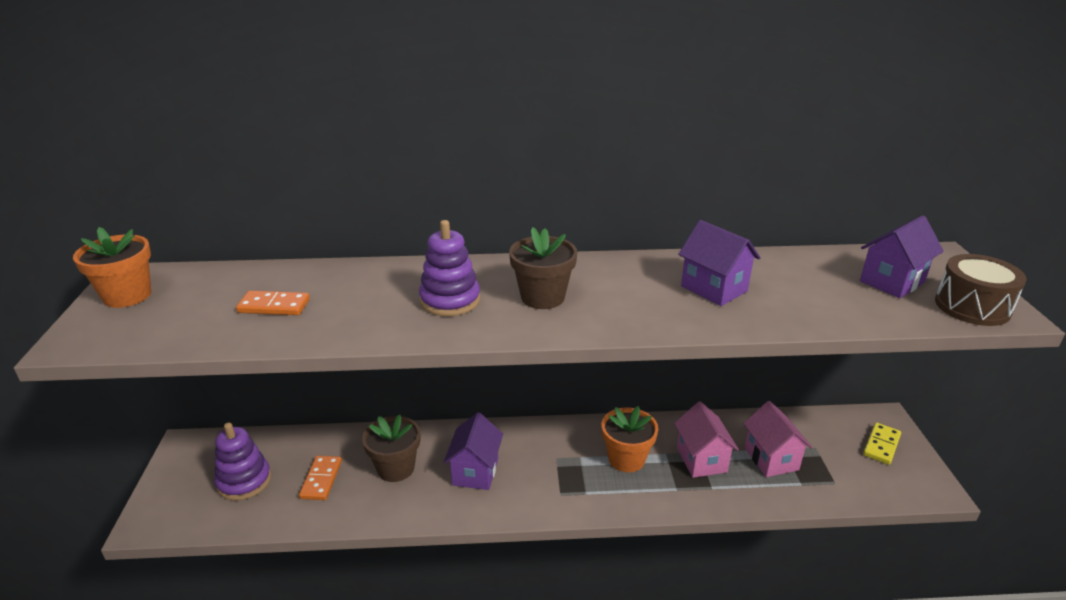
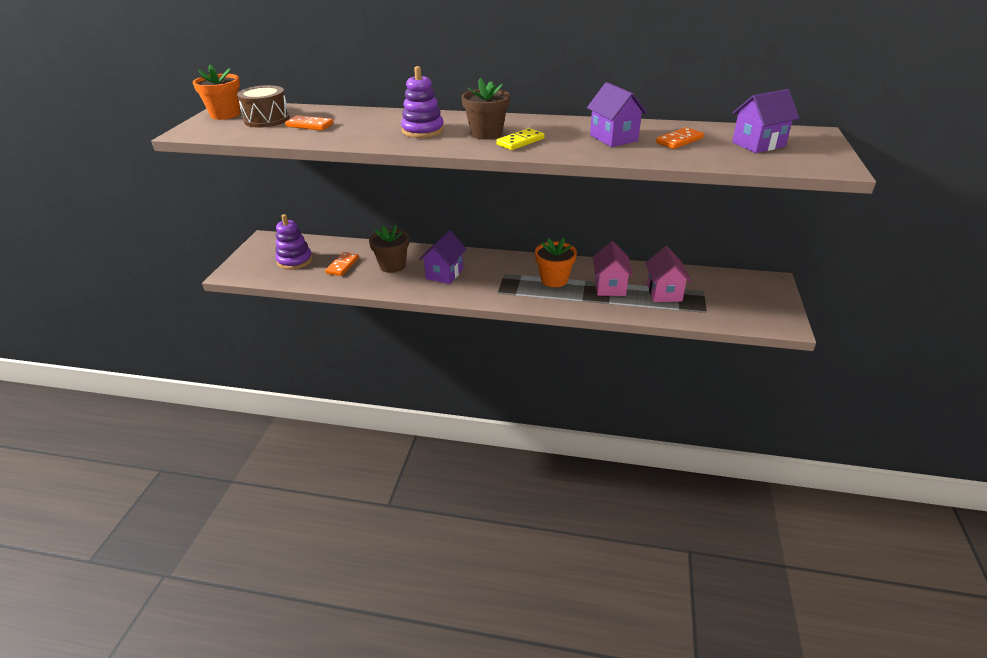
camera: 15 degrees right, 5 degrees up
(796, 285) = (679, 140): none -> orange domino
(881, 445) = (758, 295): yellow domino -> yellow domino (520, 142)
(972, 307) = (811, 161): brown drum -> brown drum (267, 119)

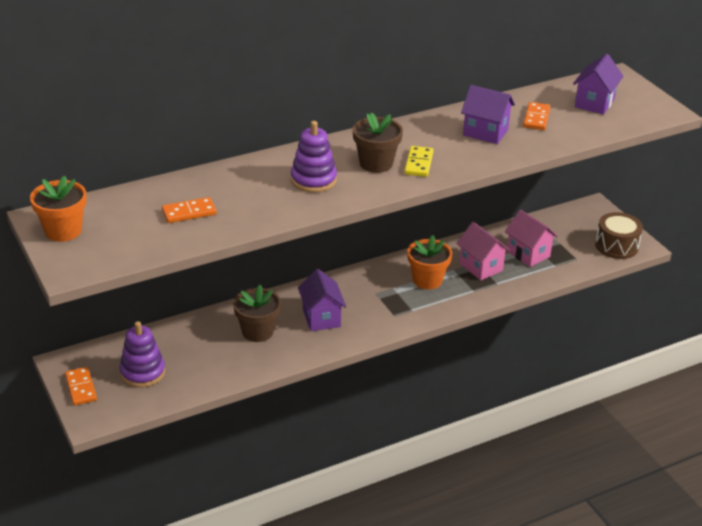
camera: 40 degrees left, 0 degrees up
(267, 119) = (126, 221): brown drum -> brown drum (616, 246)
(342, 265) = (205, 355): orange domino -> orange domino (81, 388)

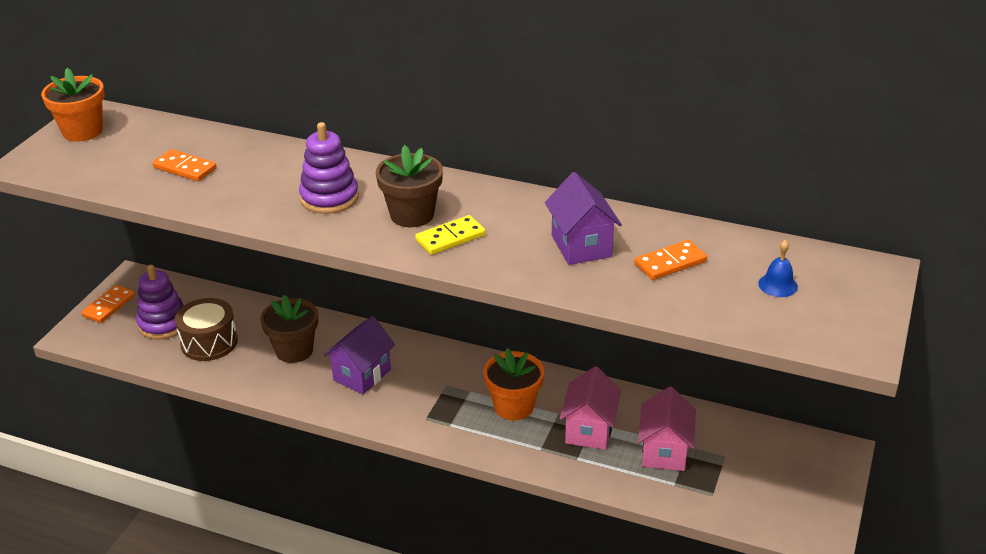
camera: 50 degrees right, 0 degrees up
(594, 103) = (778, 285): purple house -> blue bell
(616, 246) = (787, 514): brown drum -> brown drum (209, 342)

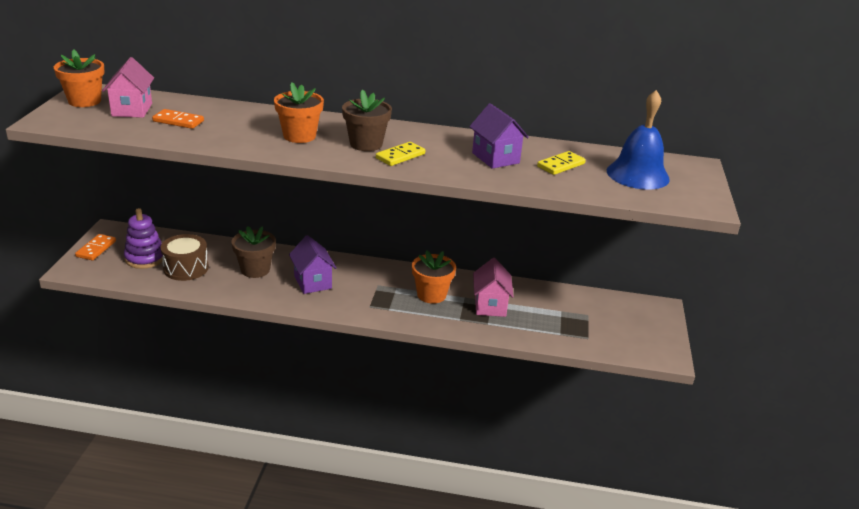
camera: 15 degrees left, 5 degrees down
(329, 198) = (299, 136): purple stacking toy -> orange flower pot
(362, 375) = (312, 282): purple house -> purple house turned 45 degrees counterclockwise
(664, 451) = (546, 315): pink house -> pink house (132, 110)
(670, 263) = (561, 165): orange domino -> yellow domino
(778, 285) = (637, 174): blue bell -> blue bell, size x2.31

